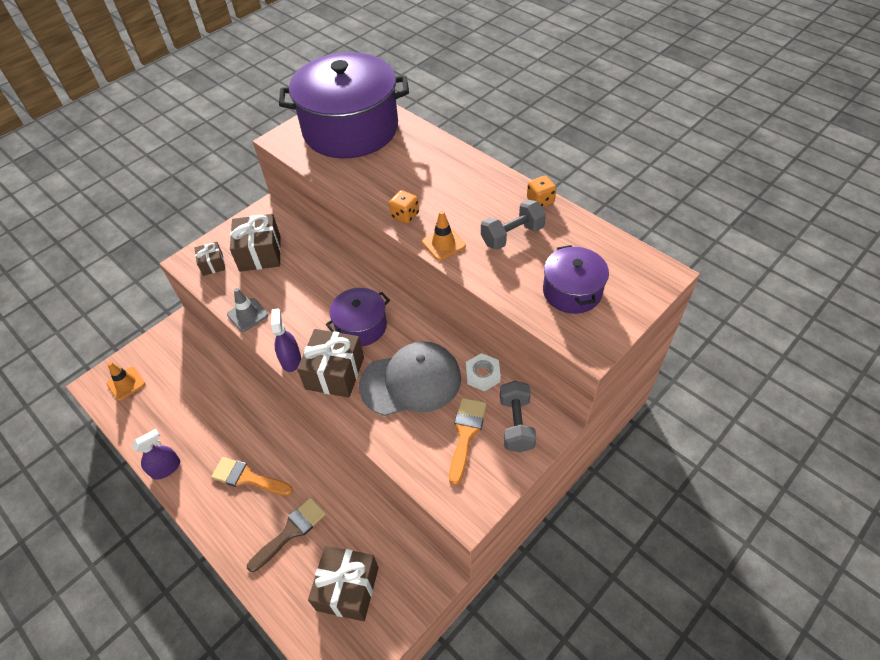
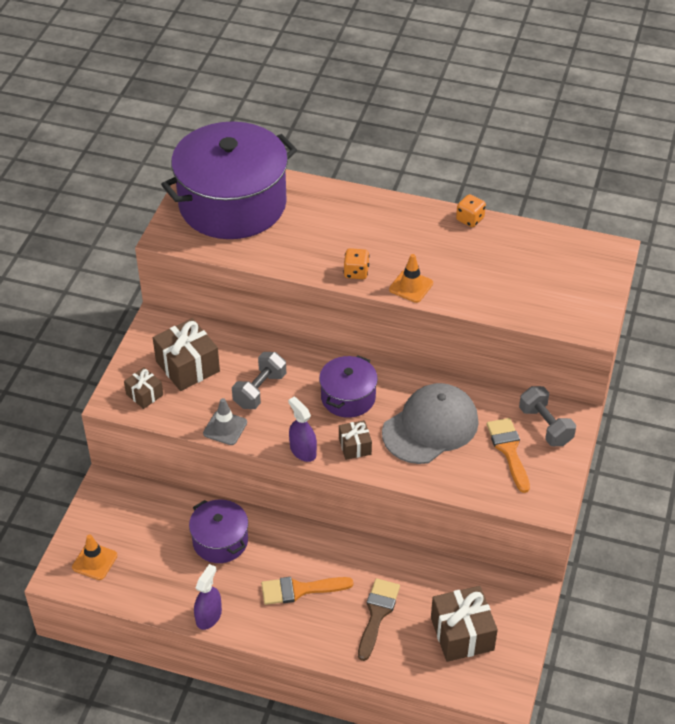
camera: 30 degrees left, 5 degrees down
(335, 373) = (355, 446): brown gift -> brown gift, size x0.56
(482, 375) = (490, 397): white nut -> none
(512, 235) = (467, 259): grey dumbbell -> grey dumbbell (260, 390)
(572, 291) = (549, 290): purple pot -> purple pot (220, 541)

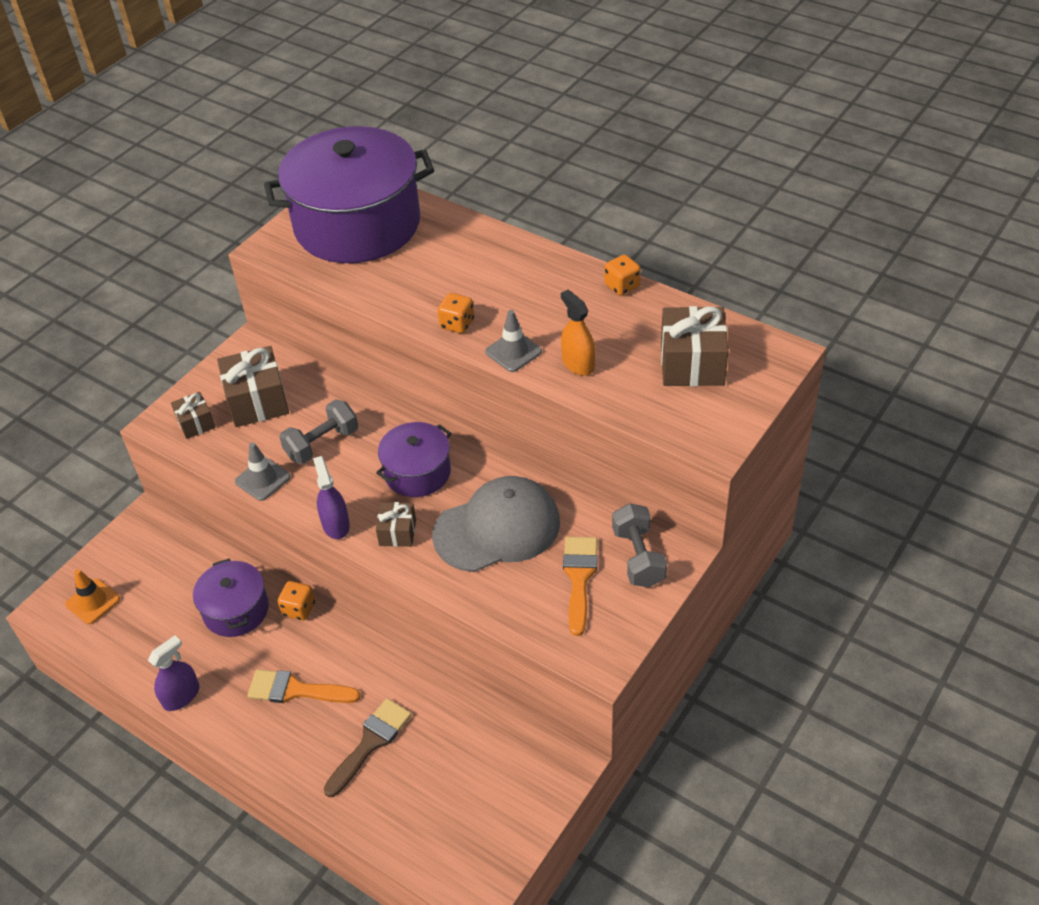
camera: 20 degrees right, 0 degrees up
(272, 528) = (299, 609): none -> orange dice
(411, 286) = (513, 352): orange traffic cone -> grey traffic cone
(462, 634) = (460, 794): brown gift -> brown gift (692, 363)
(464, 286) = (578, 363): none -> orange spray bottle

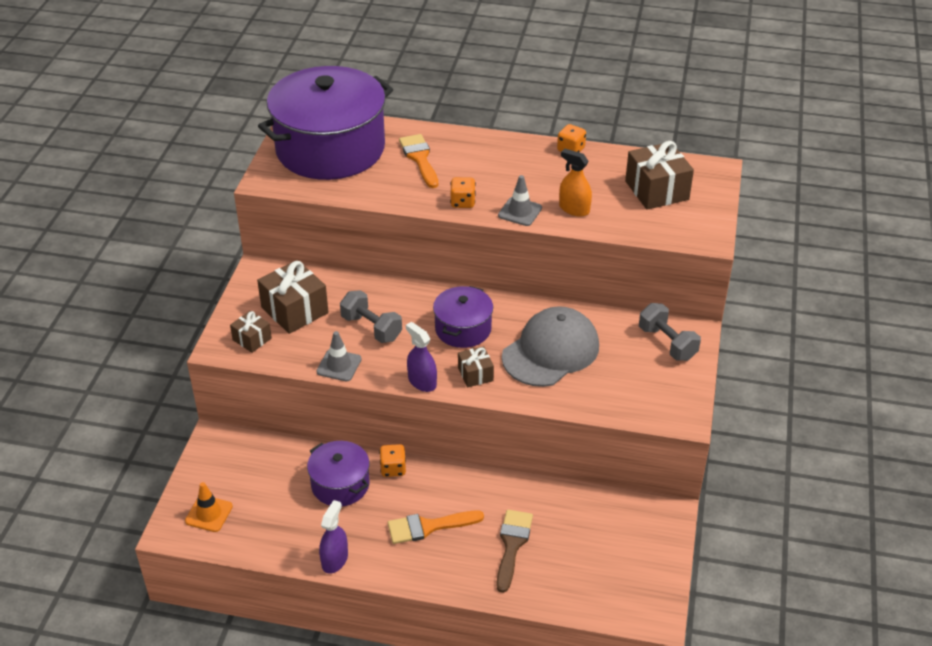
camera: 25 degrees left, 5 degrees down
(322, 444) = (371, 328): grey dumbbell -> grey dumbbell turned 75 degrees counterclockwise
(579, 577) = (633, 368): orange brush -> orange brush (419, 158)

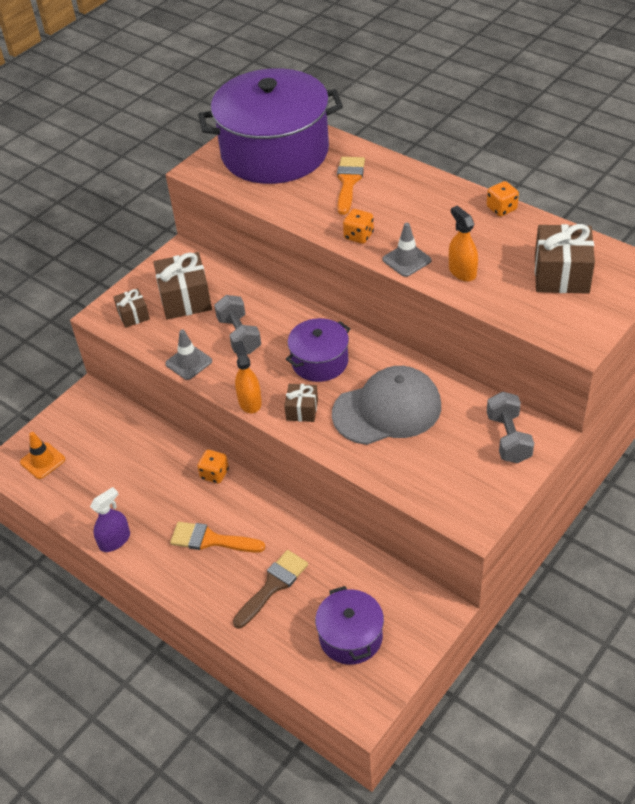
camera: 30 degrees right, 5 degrees up
(340, 484) = (161, 473): purple pot -> purple pot (350, 636)
(422, 382) = (249, 401): purple spray bottle -> orange spray bottle

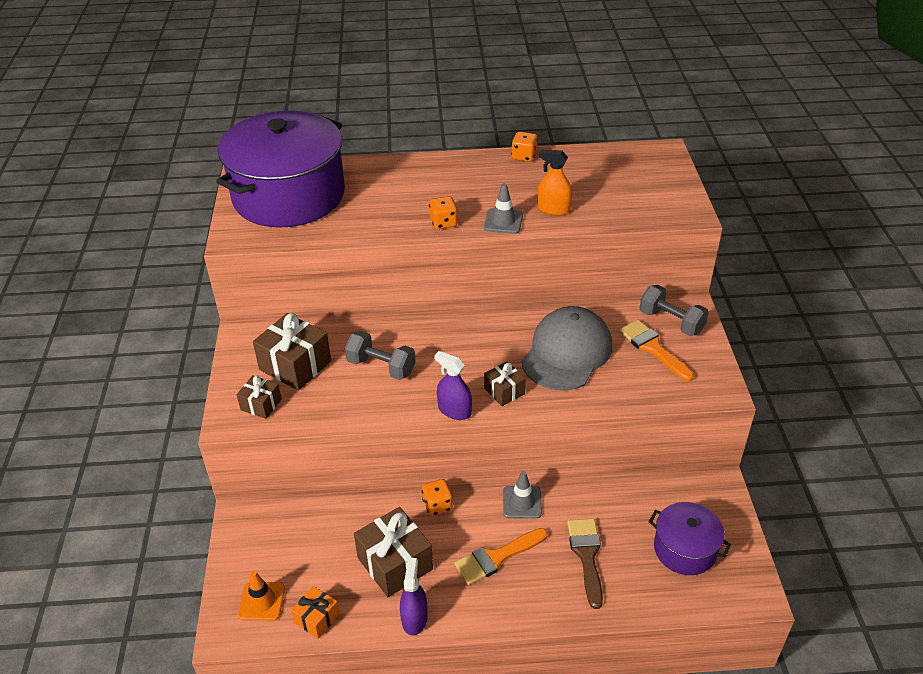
camera: 45 degrees left, 5 degrees down
(60, 496) = (317, 618): none -> orange gift
(188, 362) = (363, 412): grey traffic cone -> grey traffic cone (522, 502)
(249, 401) = (454, 410): orange spray bottle -> purple spray bottle
(319, 361) = (472, 349): purple pot -> none
(348, 181) = (382, 189): orange brush -> orange brush (652, 348)
(561, 274) = (621, 179): brown gift -> brown gift (395, 563)

